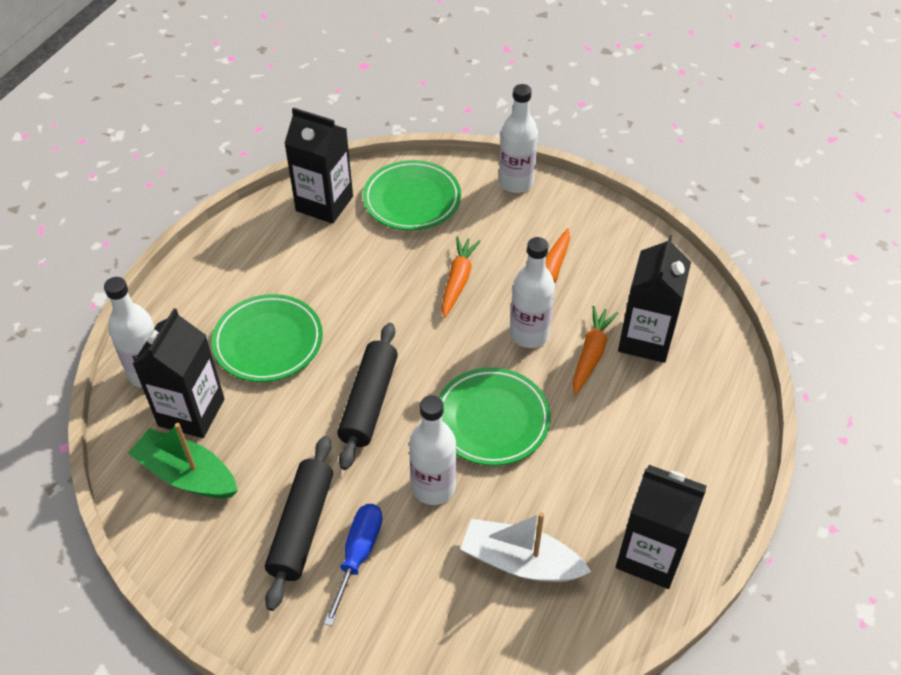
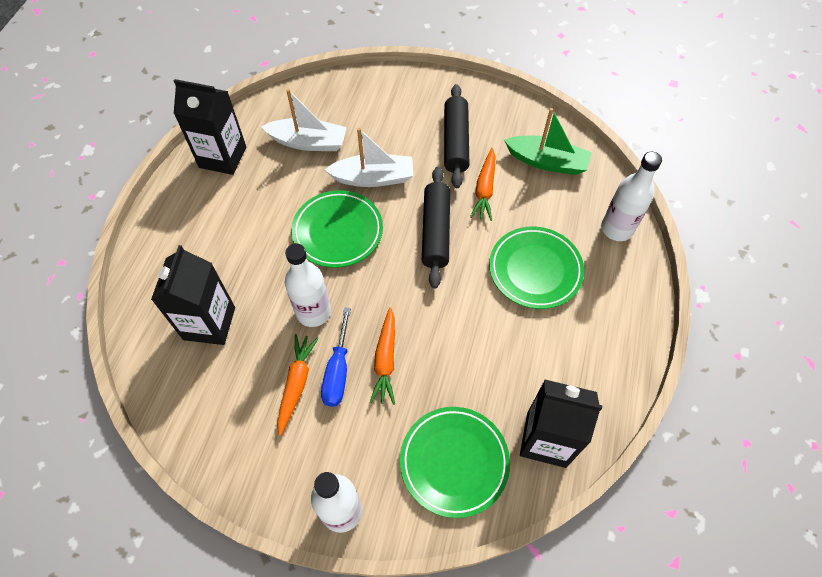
camera: 170 degrees right, 10 degrees up
(191, 412) = (567, 204): black carton -> none
(358, 555) = (414, 131): blue screwdriver -> blue screwdriver (338, 371)
(433, 487) = (373, 178): white bottle -> white boat
(591, 354) = (258, 301): orange carrot -> orange carrot (485, 189)

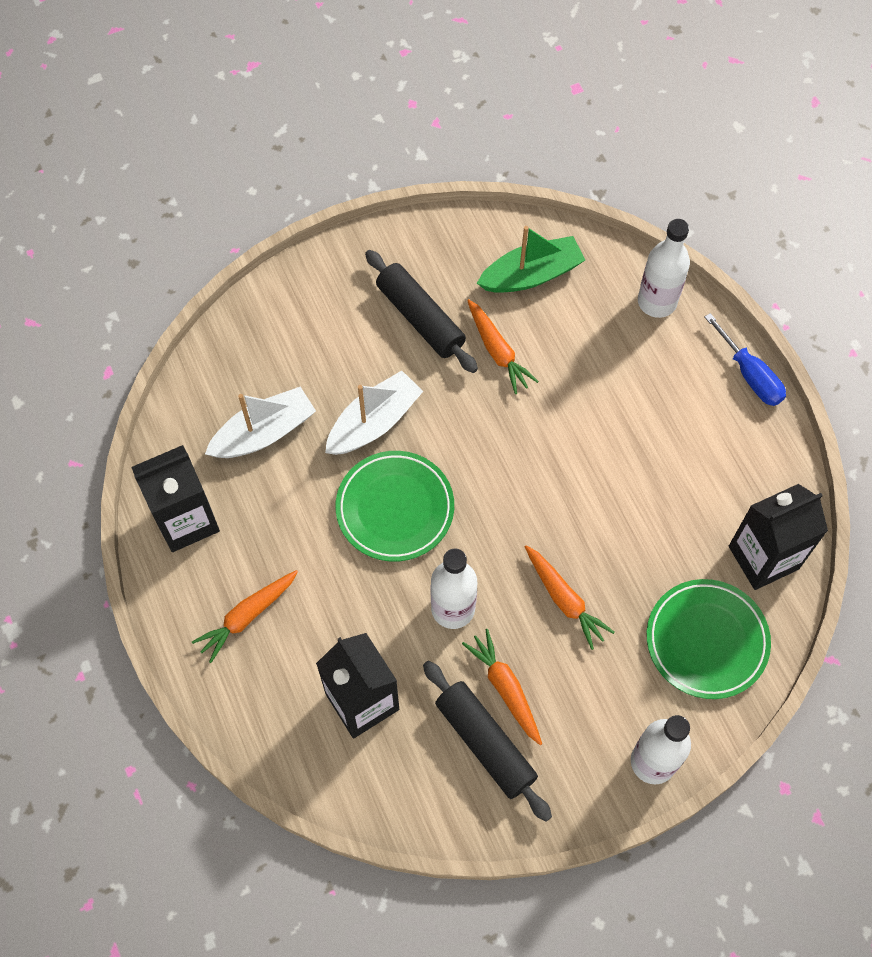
camera: 40 degrees left, 5 degrees up
(199, 228) = (247, 617): none -> orange carrot
(338, 371) = (531, 645): blue screwdriver -> blue screwdriver (750, 375)
(435, 231) = (491, 434): black rolling pin -> black rolling pin (485, 743)
(535, 270) = (619, 402): green plate -> none

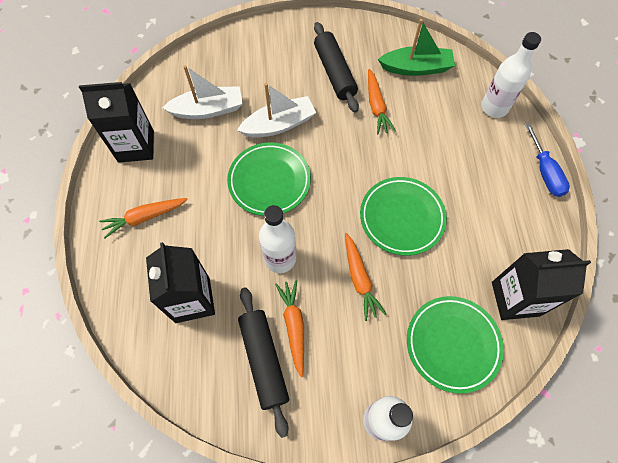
camera: 20 degrees right, 0 degrees up
(588, 500) = (402, 217): none -> green plate

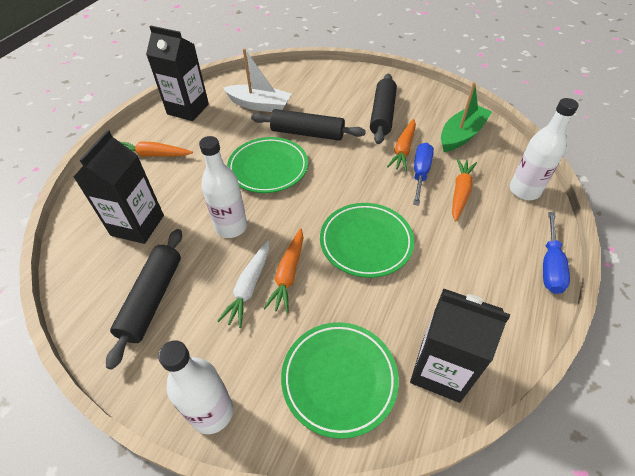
camera: 30 degrees right, 15 degrees down
(279, 124) = (307, 133): white boat -> black rolling pin
(293, 326) = (200, 284): orange carrot -> orange carrot (460, 192)
(336, 307) = (249, 287): none -> white carrot
(405, 126) = (420, 173): none -> blue screwdriver
(416, 68) = (461, 135): green boat -> green boat turned 75 degrees counterclockwise

